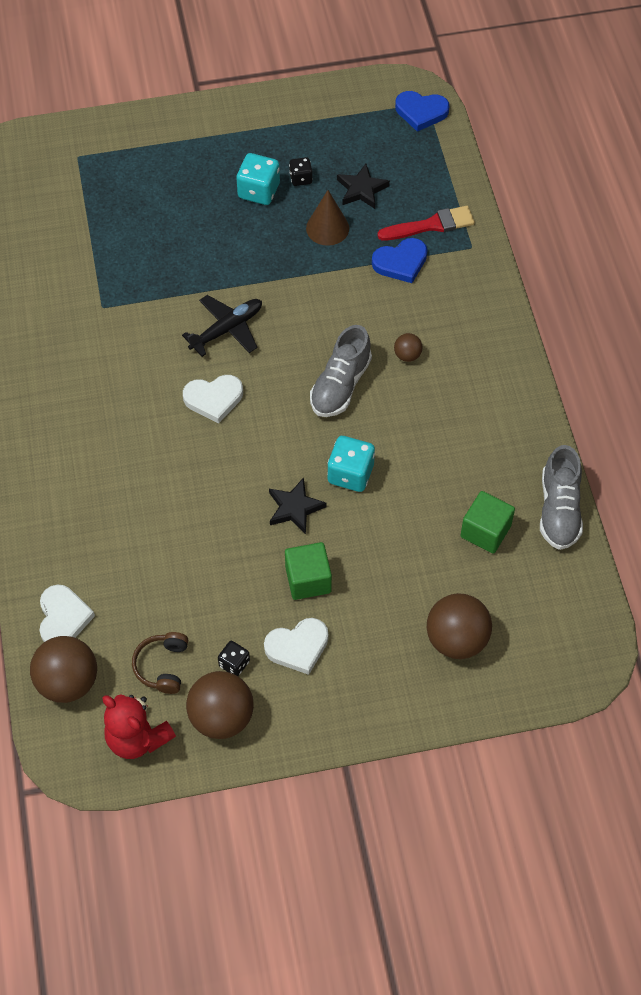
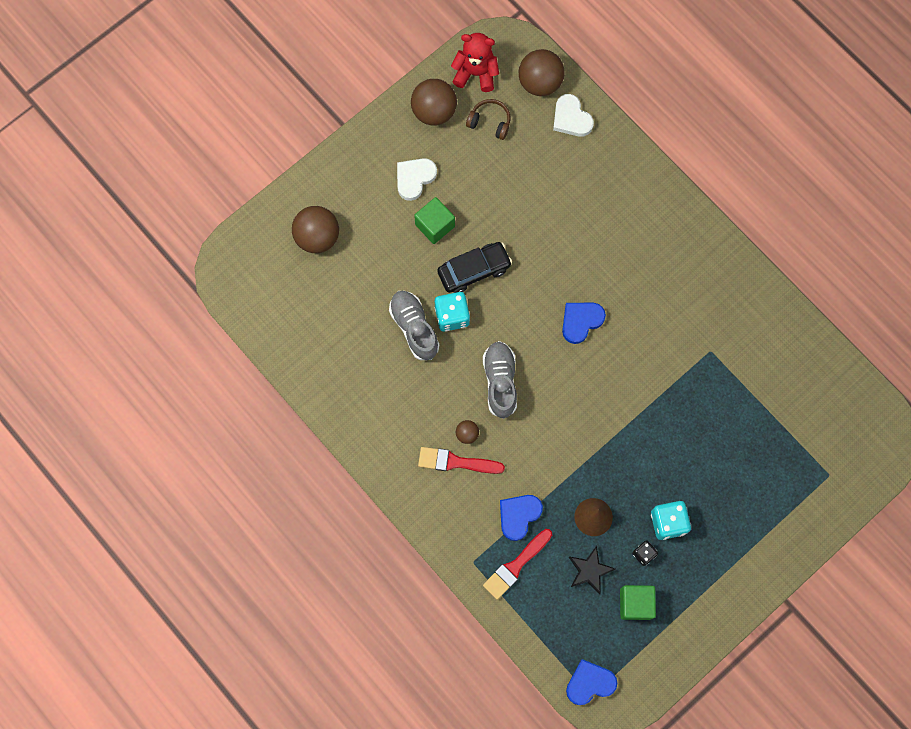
camera: 150 degrees right, 15 degrees up
(162, 666) = (490, 122): brown headphones -> brown headphones turned 45 degrees counterclockwise
(214, 399) = (581, 321): white heart -> blue heart
(227, 329) = (609, 383): black plane -> none
(234, 663) = (447, 147): black dice -> none
(295, 508) = (474, 270): black star -> black car
(435, 336) = (456, 462): none -> red brush
(485, 531) = (338, 323): green cube -> green cube (635, 603)
(559, 509) = (296, 367): grey shoe -> grey shoe (414, 328)

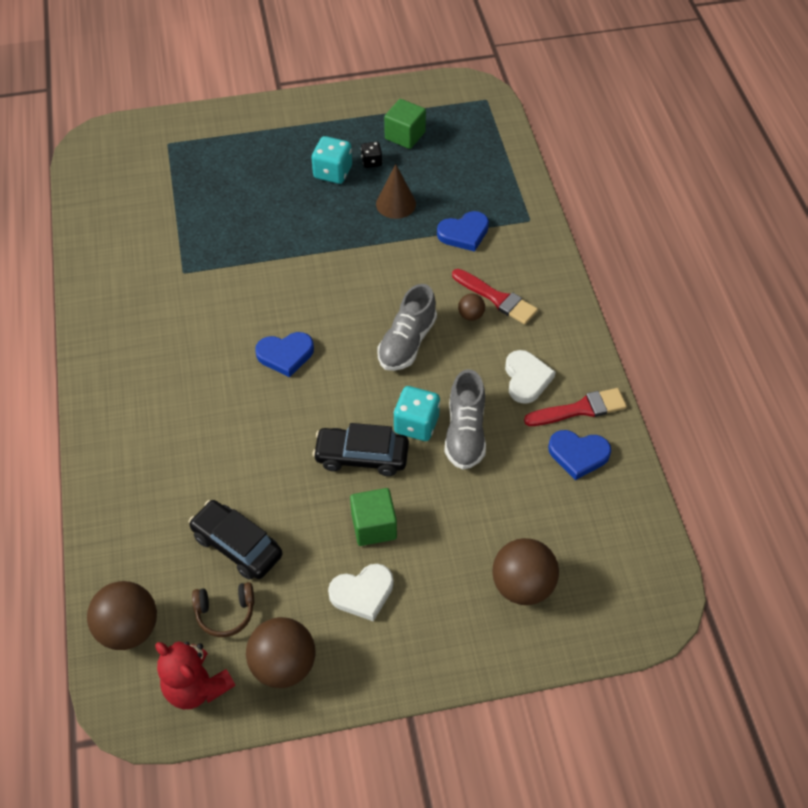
camera: 150 degrees left, 20 degrees down
(490, 122) = (225, 613): brown headphones -> brown headphones turned 60 degrees counterclockwise
(513, 166) = (237, 546): none -> black car
(516, 566) = (492, 201): red brush -> red brush (580, 409)
(571, 118) = (128, 564): white heart -> white heart (526, 379)
(590, 570) = (427, 171): black star -> none
(590, 683) = (481, 106): blue heart -> blue heart (578, 455)

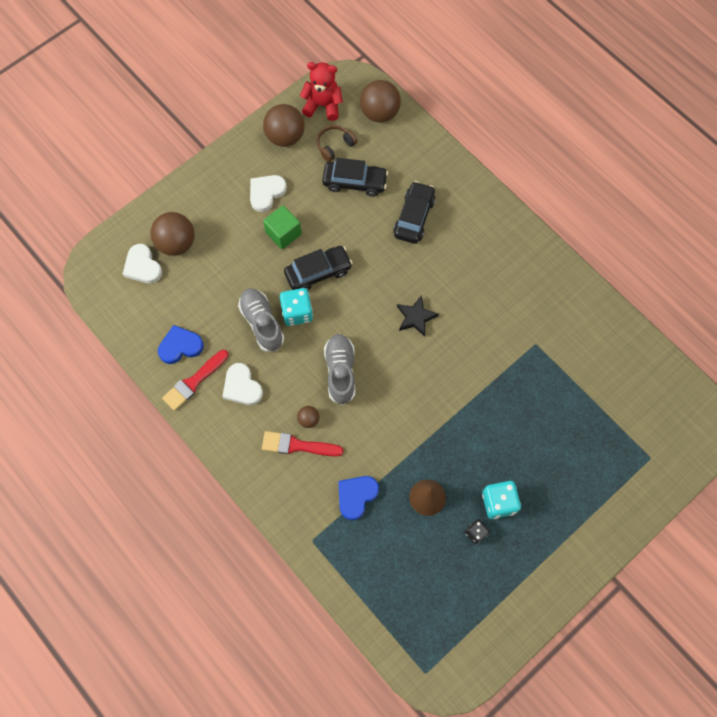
camera: 150 degrees right, 15 degrees up
(199, 463) = (414, 217): none -> black car
(285, 355) = (416, 317): blue heart -> black star
(405, 135) = (468, 581): green cube -> none
(583, 577) = (142, 266): none -> white heart

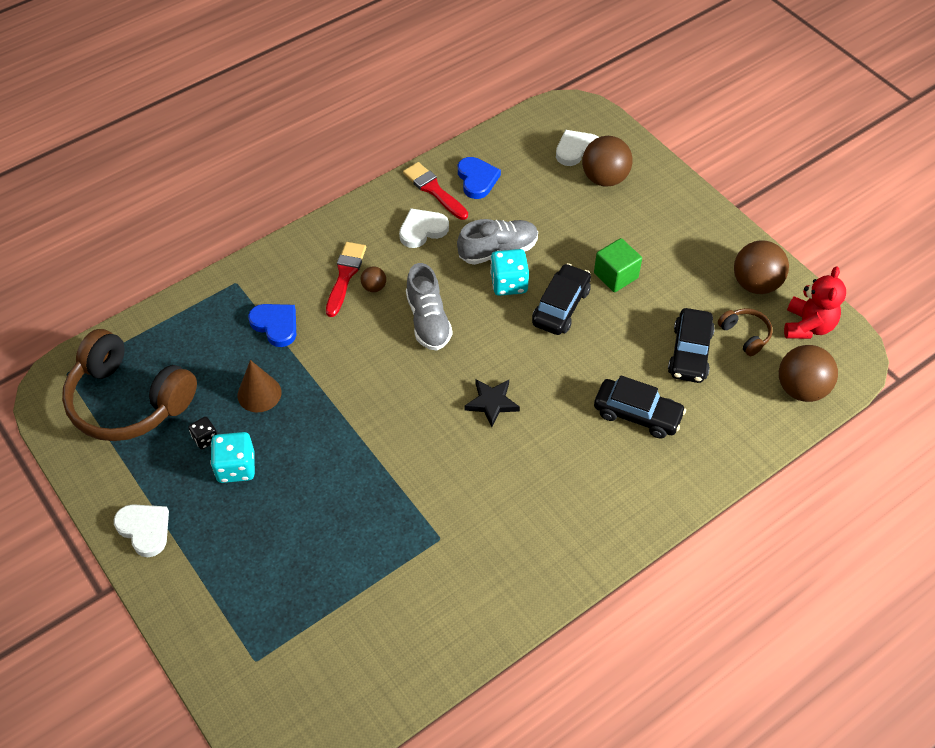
camera: 95 degrees right, 15 degrees down
(266, 193) = (672, 261): white heart -> white heart (145, 529)
(318, 272) = (561, 307): black car -> black car turned 135 degrees counterclockwise
(340, 372) = (428, 320): grey shoe -> grey shoe turned 75 degrees clockwise
(447, 608) = (129, 400): none -> brown headphones

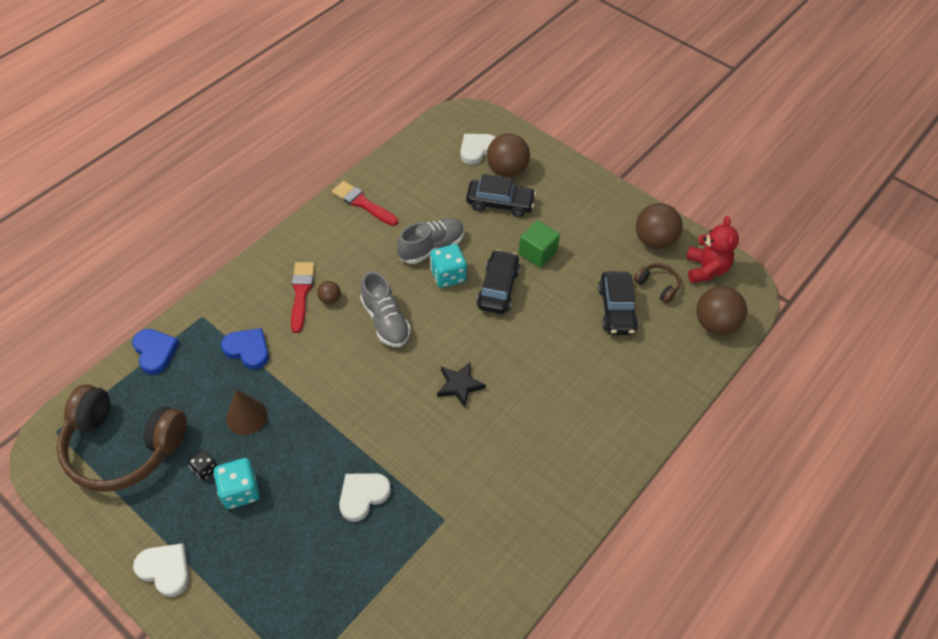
camera: 15 degrees left, 0 degrees up
(422, 230) = (361, 240): white heart -> white heart (363, 496)
(477, 179) = (398, 188): blue heart -> blue heart (155, 352)
(637, 414) = (587, 372): black car -> black car (500, 203)

